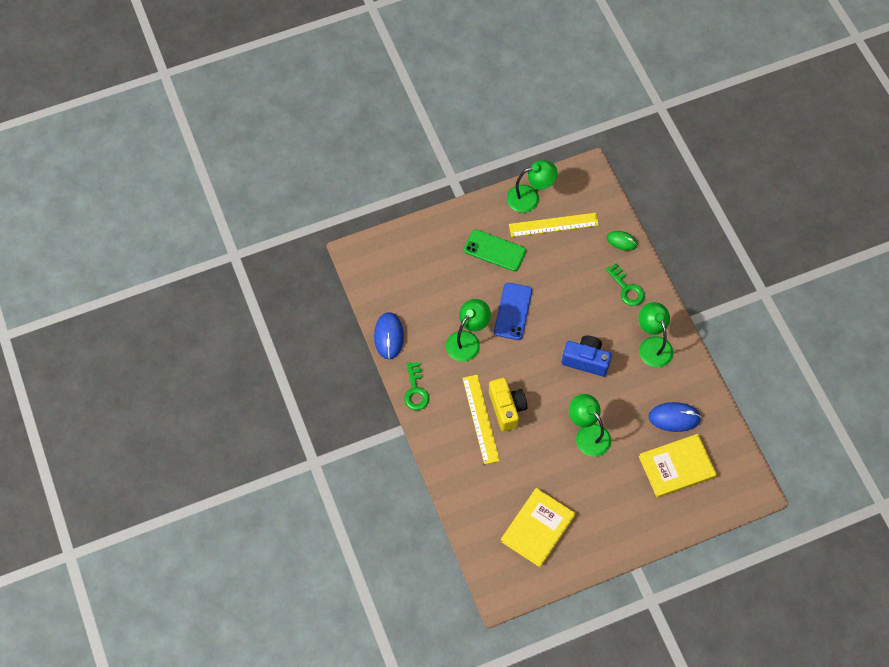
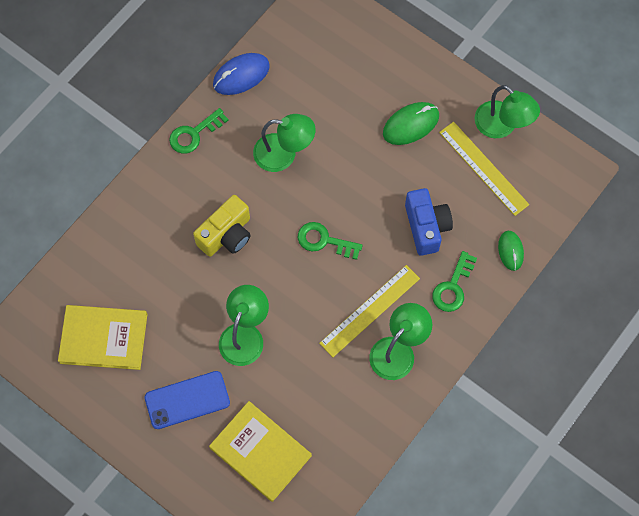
camera: 60 degrees right, 5 degrees up
(480, 419) = (199, 215): yellow ruler -> yellow ruler (370, 310)
(494, 250) = (411, 125): green phone -> green mouse
(513, 311) = (348, 182): blue phone -> blue phone (187, 400)
(548, 349) = (324, 241): none -> green key
(586, 360) = (334, 288): blue camera -> blue camera (426, 227)
(674, 418) = (320, 419): blue mouse -> none

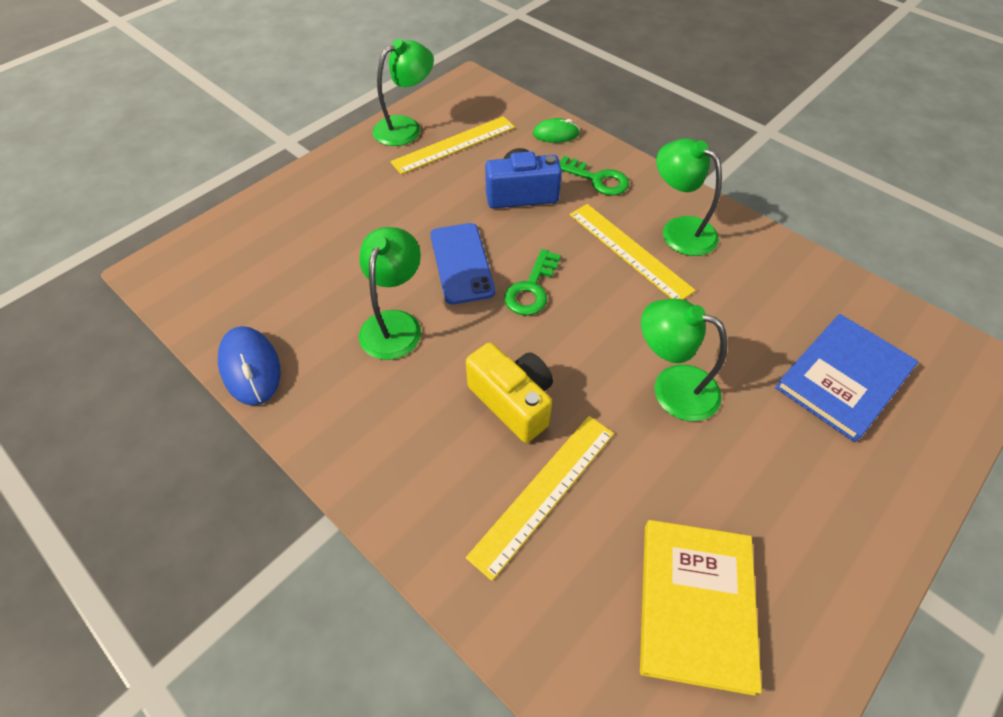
camera: 85 degrees left, 15 degrees down
(165, 257) = (544, 492): none -> yellow ruler
(187, 400) = (785, 470): blue phone -> blue phone (462, 263)
(194, 134) = (332, 438): green key -> none
(260, 452) = (843, 378): yellow book -> blue book
(411, 125) = (384, 196): green mouse -> none

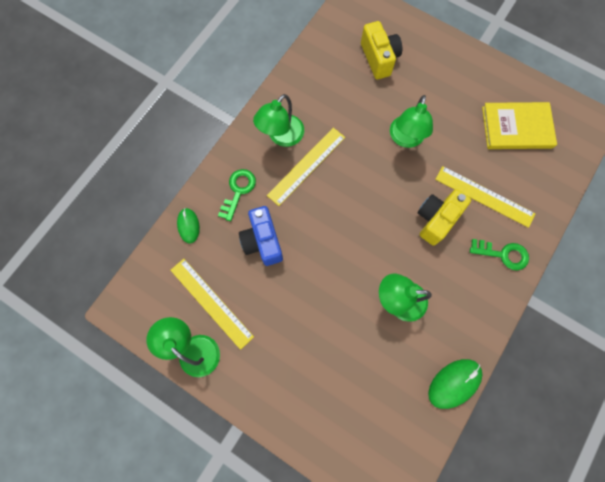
camera: 100 degrees left, 20 degrees up
(250, 368) = (454, 383): blue mouse -> green mouse
(462, 263) = (338, 269): blue phone -> none
(531, 289) = (351, 221): green key -> green key (503, 254)
(843, 378) = (379, 58): blue book -> yellow camera

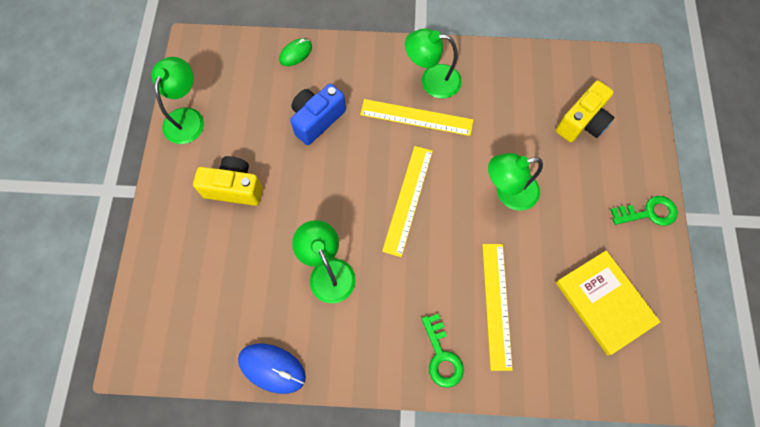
camera: 60 degrees right, 5 degrees down
(211, 302) = (235, 109): yellow ruler -> yellow ruler (408, 199)
(238, 191) = (354, 74): green key -> green key (648, 212)
(436, 219) = (438, 267): yellow camera -> yellow camera (234, 188)
(454, 383) = (272, 368): green mouse -> blue mouse

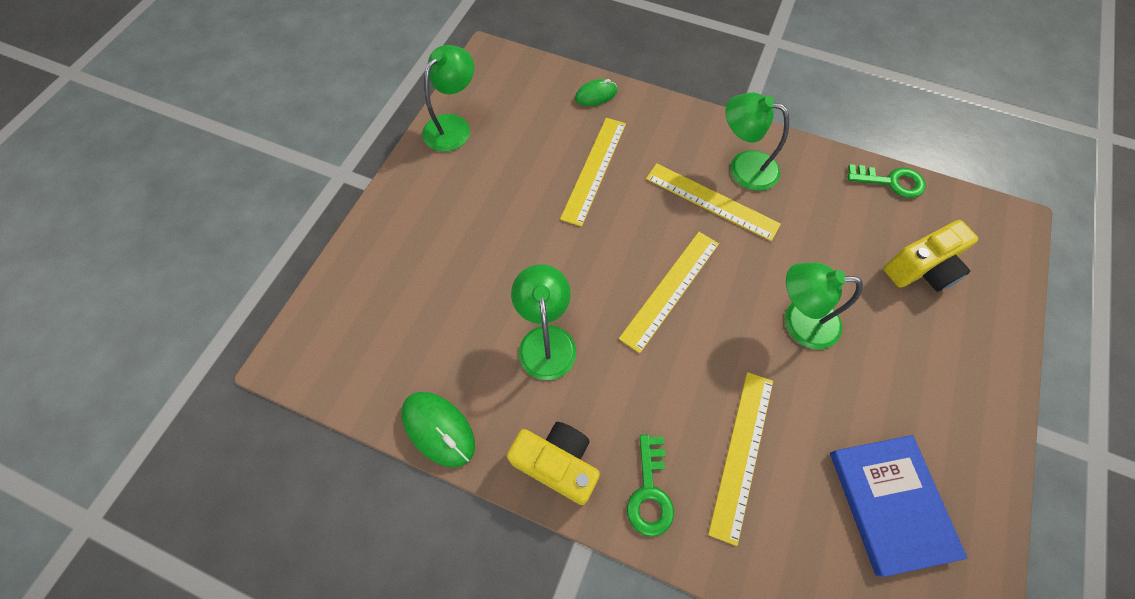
camera: 20 degrees right, 5 degrees down
(234, 188) = (475, 213): yellow camera -> yellow camera (557, 464)
(272, 368) = (438, 429): blue mouse -> green mouse
(317, 120) = (594, 170): blue camera -> yellow ruler
(604, 302) = (890, 503): yellow book -> blue book
(648, 212) = (984, 408): green key -> green key (891, 182)

